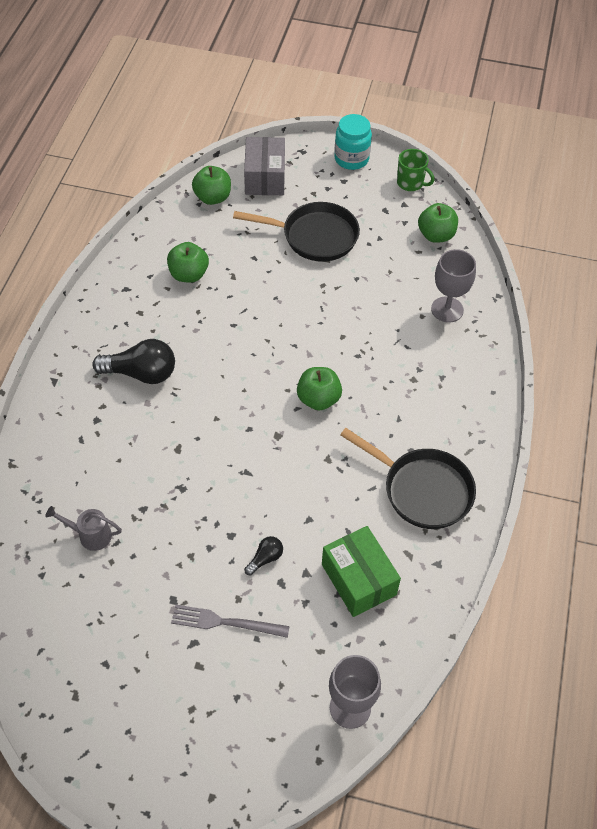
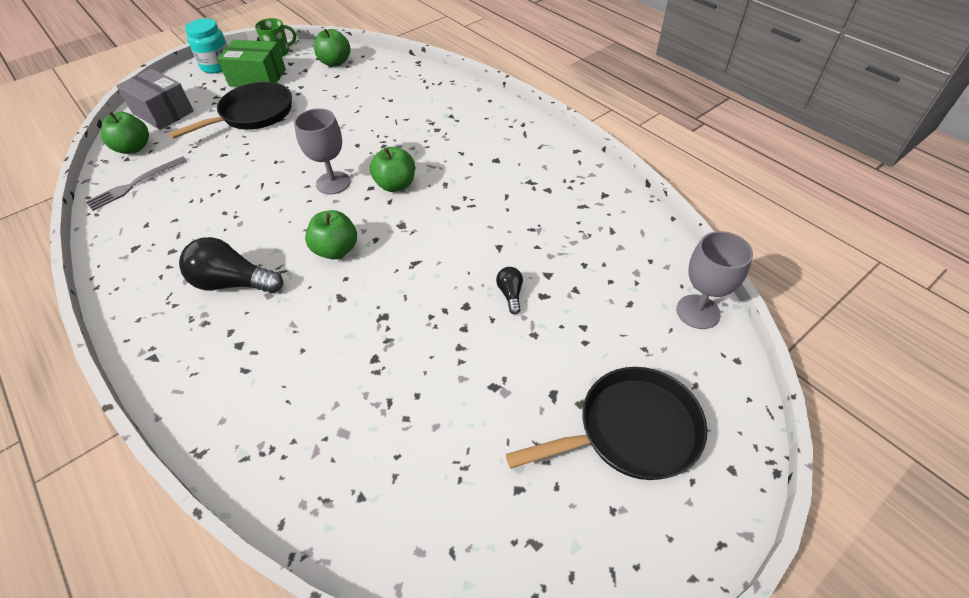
camera: 50 degrees left, 5 degrees down
(90, 535) = (358, 421): grey watering can -> none
(141, 373) = (233, 283): black light bulb -> black light bulb turned 120 degrees counterclockwise
(188, 274) = (181, 199): green apple -> green apple (336, 250)
(225, 622) = (551, 357): grey fork -> grey fork (135, 184)
(358, 579) = (581, 245): green box -> green box (257, 77)
(422, 490) = (534, 171): black pan -> black pan (631, 431)
(447, 309) = (400, 87): grey goblet -> grey goblet (333, 183)

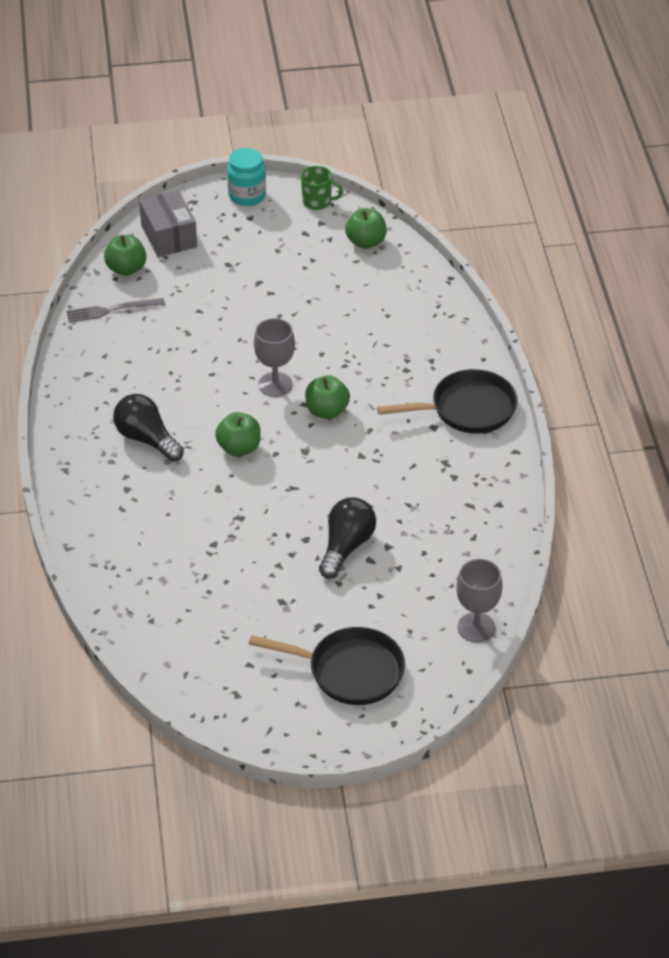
camera: 30 degrees right, 5 degrees down
(253, 114) = (248, 275): black pan -> black pan (467, 409)
(257, 77) = (277, 229): green box -> none
(510, 294) = (346, 547): black light bulb -> black light bulb, size x2.02

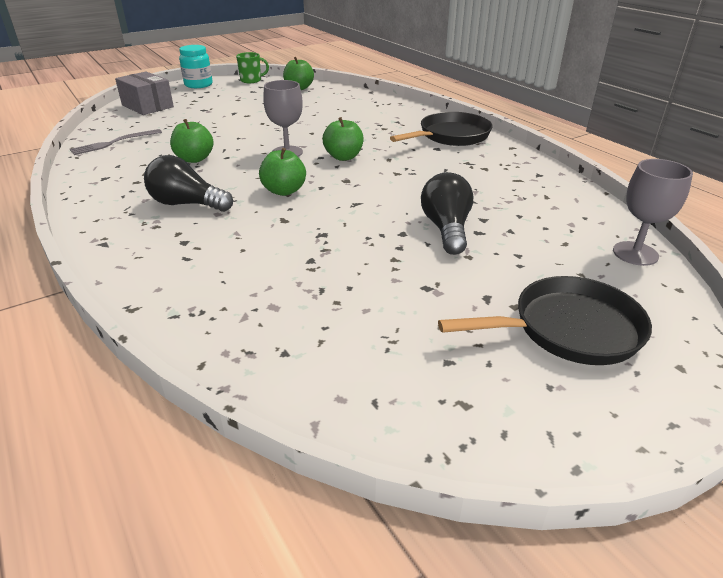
camera: 25 degrees left, 10 degrees down
(126, 269) = (118, 123): green apple -> green apple (194, 159)

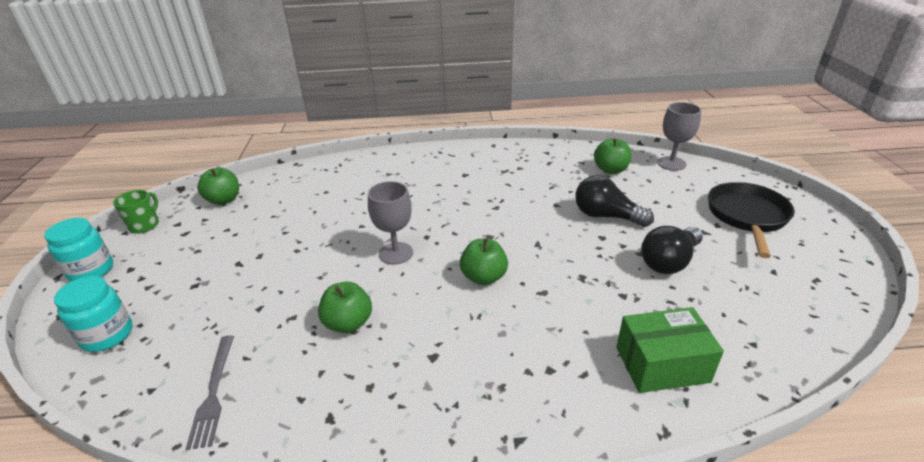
camera: 60 degrees left, 0 degrees up
(147, 106) = (107, 335): grey box -> turquoise jar
(187, 204) = (465, 352): black light bulb -> black light bulb (669, 262)
(218, 296) = (662, 364): none -> green box
(343, 157) = (438, 224): green apple -> green apple (610, 170)
(451, 136) = (447, 161): black pan -> none

